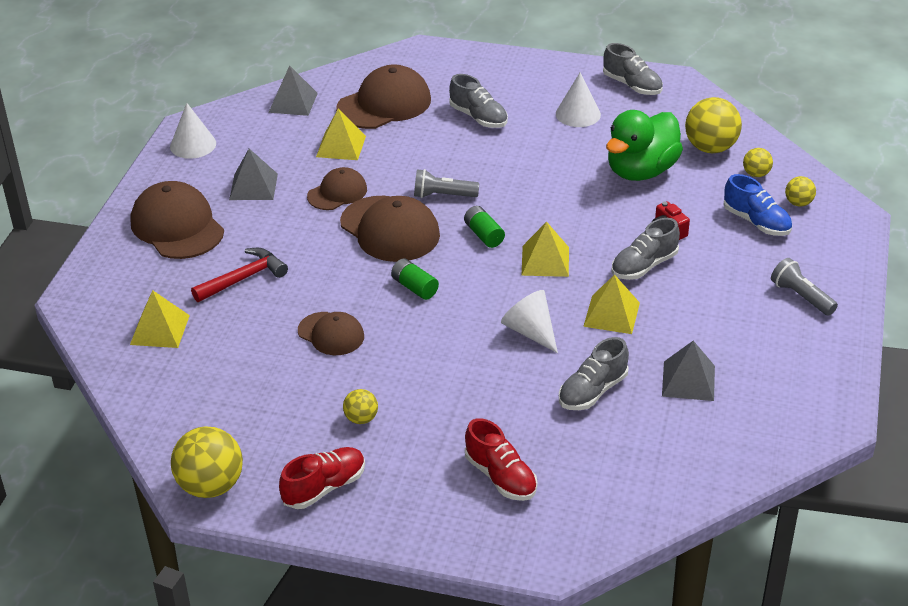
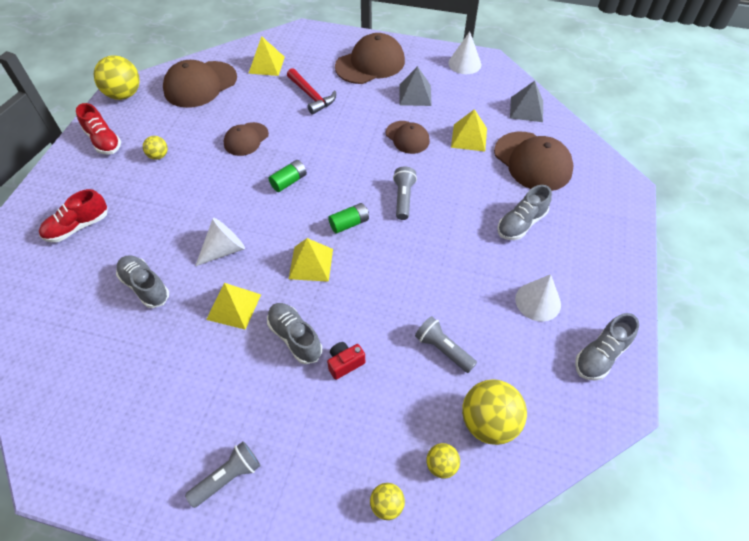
camera: 90 degrees right, 15 degrees up
(390, 229) = (360, 167): brown cap -> brown cap (200, 84)
(641, 171) = (443, 349): green duck -> grey flashlight
(688, 380) = (137, 357): grey pyramid -> none
(756, 222) = (354, 451): blue shoe -> none

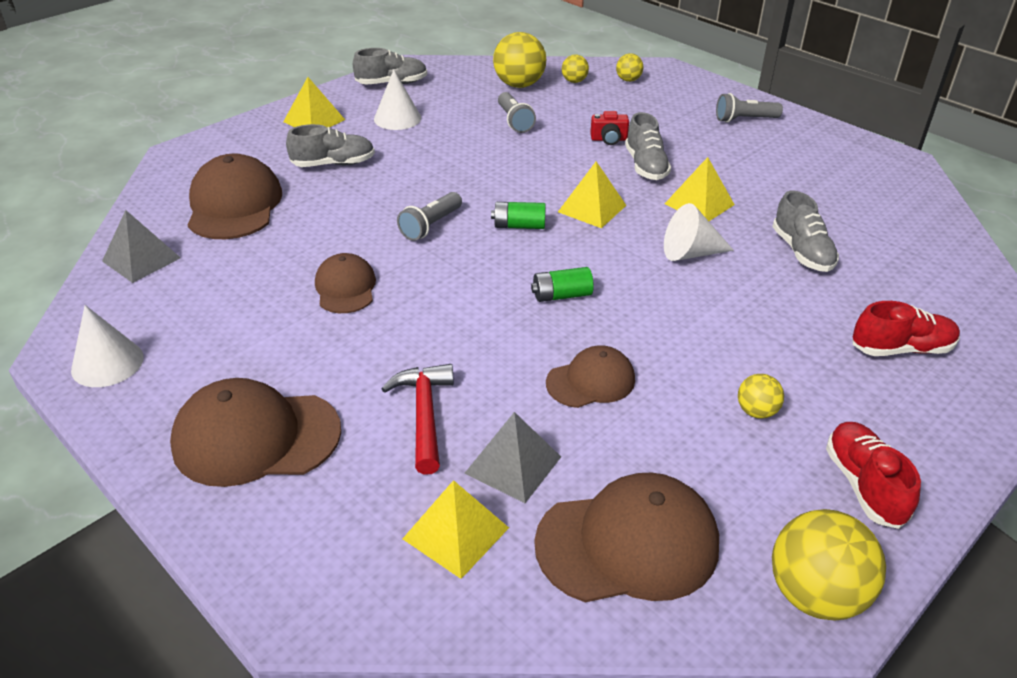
camera: 150 degrees left, 15 degrees down
(415, 95) = (256, 343): grey pyramid -> grey pyramid (513, 465)
(469, 137) = (266, 256): yellow pyramid -> yellow pyramid (314, 120)

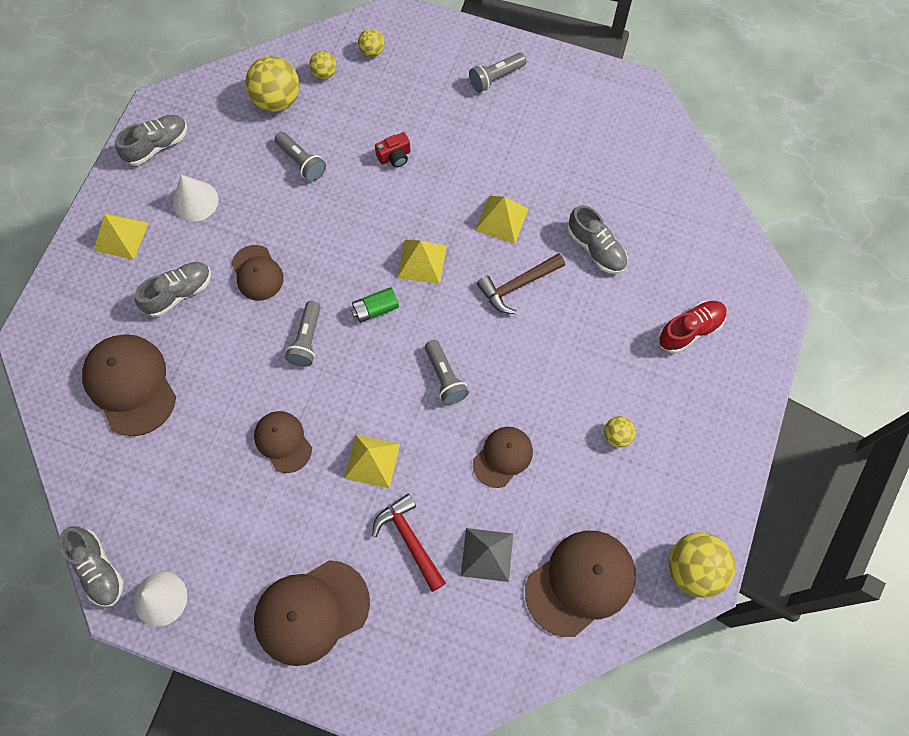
camera: 25 degrees left, 30 degrees up
(141, 259) = (101, 483): grey pyramid -> none
(417, 172) = (257, 273): none -> brown cap
(456, 533) = (479, 624): yellow pyramid -> yellow pyramid (372, 461)
(561, 295) = (445, 377): green battery -> grey flashlight
(645, 166) = (440, 184): grey shoe -> grey shoe (98, 568)
(690, 253) = (517, 286): white cone -> brown hammer
(864, 485) = (698, 470): red shoe -> none

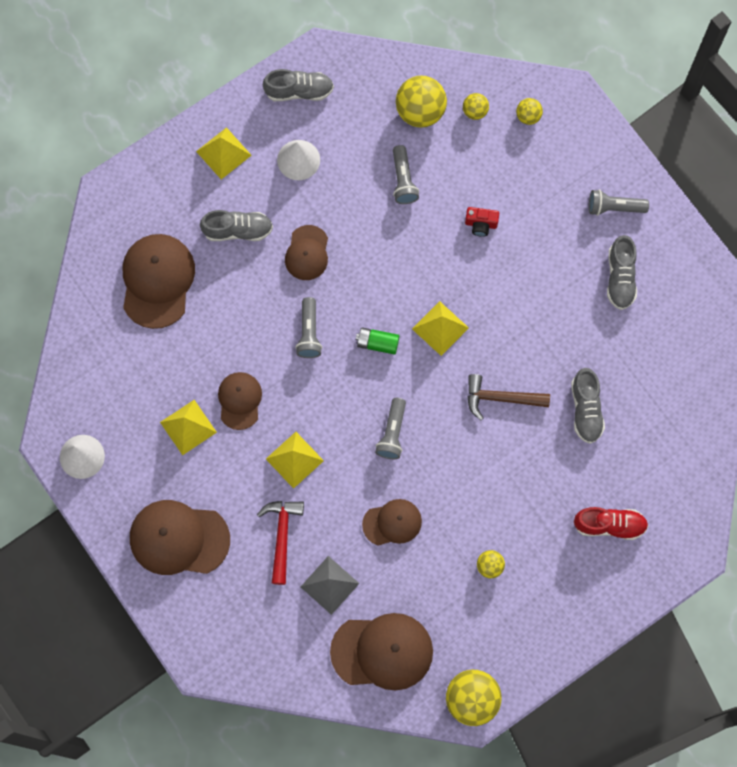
camera: 35 degrees right, 5 degrees up
(98, 568) = (53, 405): grey shoe -> grey shoe (620, 277)
(307, 340) = (309, 333): grey flashlight -> grey flashlight turned 45 degrees counterclockwise
(501, 219) = (528, 335): yellow pyramid -> yellow pyramid (188, 427)

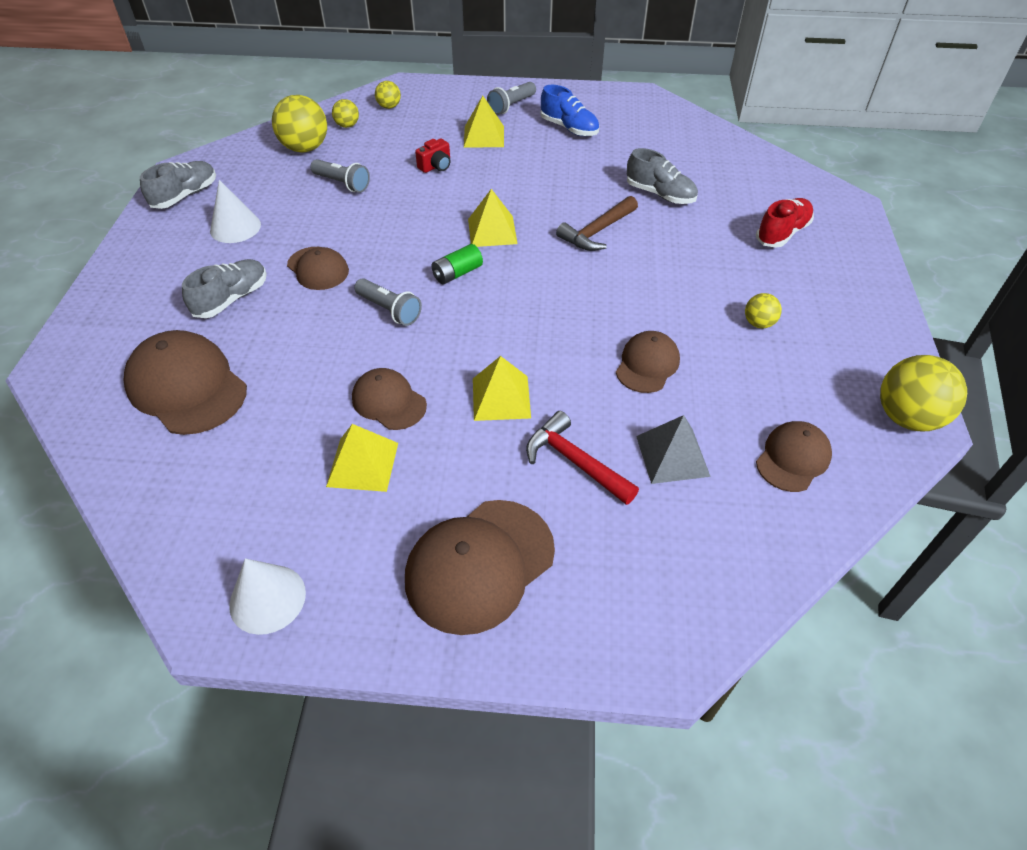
camera: 50 degrees left, 25 degrees down
(223, 153) = (155, 266): yellow pyramid -> yellow pyramid (484, 136)
(382, 651) = (793, 458): brown cap -> brown cap, size x0.59
(392, 433) = (554, 312): grey flashlight -> none
(620, 277) = (569, 128): grey shoe -> blue shoe

